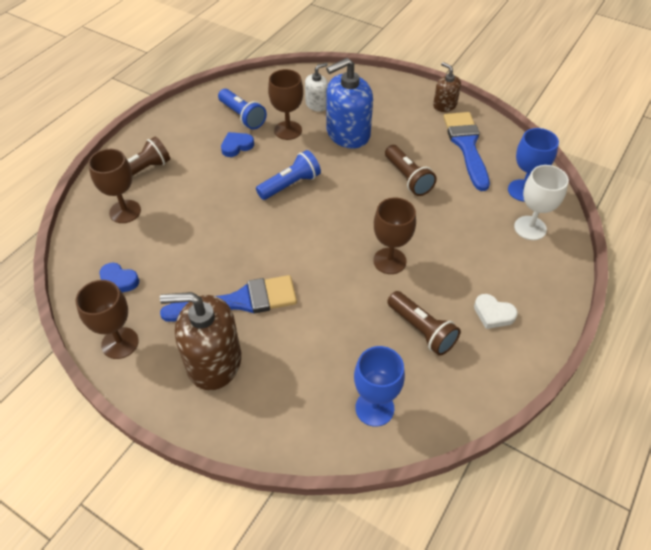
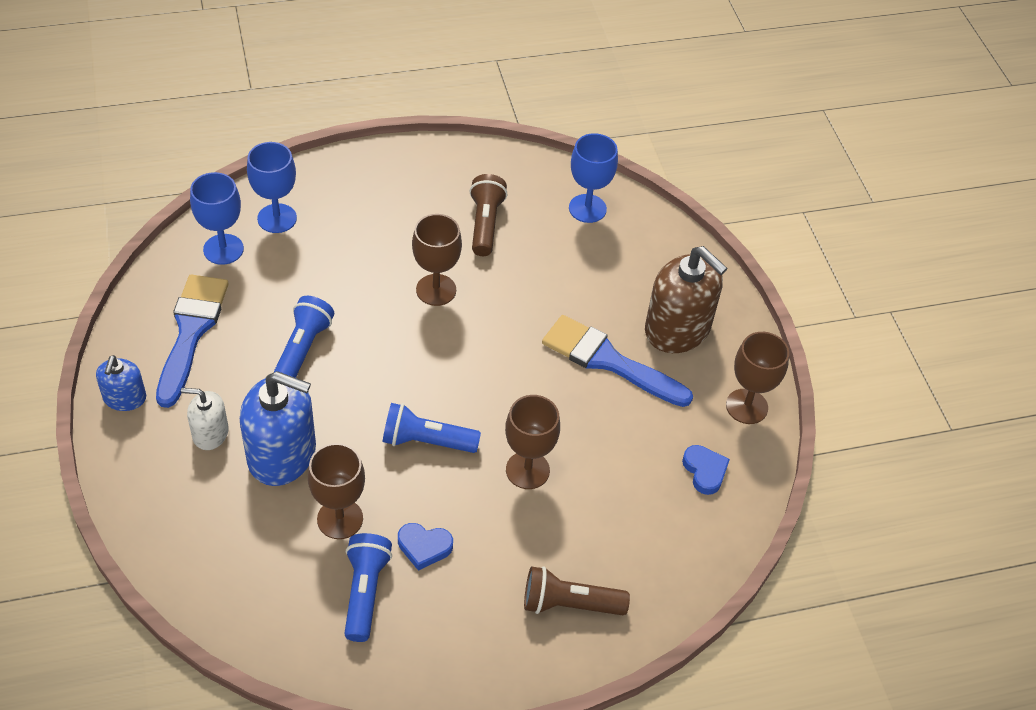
camera: 140 degrees left, 0 degrees up
(125, 211) = (635, 556): brown goblet -> brown goblet (527, 470)
(317, 104) = (256, 530): white soap dispenser -> white soap dispenser (210, 433)
(407, 178) = (303, 349): brown flashlight -> blue flashlight
(444, 105) = (125, 398): brown soap dispenser -> blue soap dispenser
(466, 146) = (191, 332): blue brush -> blue brush turned 150 degrees clockwise
(493, 314) = (415, 191): white heart -> none
(530, 228) = (277, 218): white goblet -> blue goblet

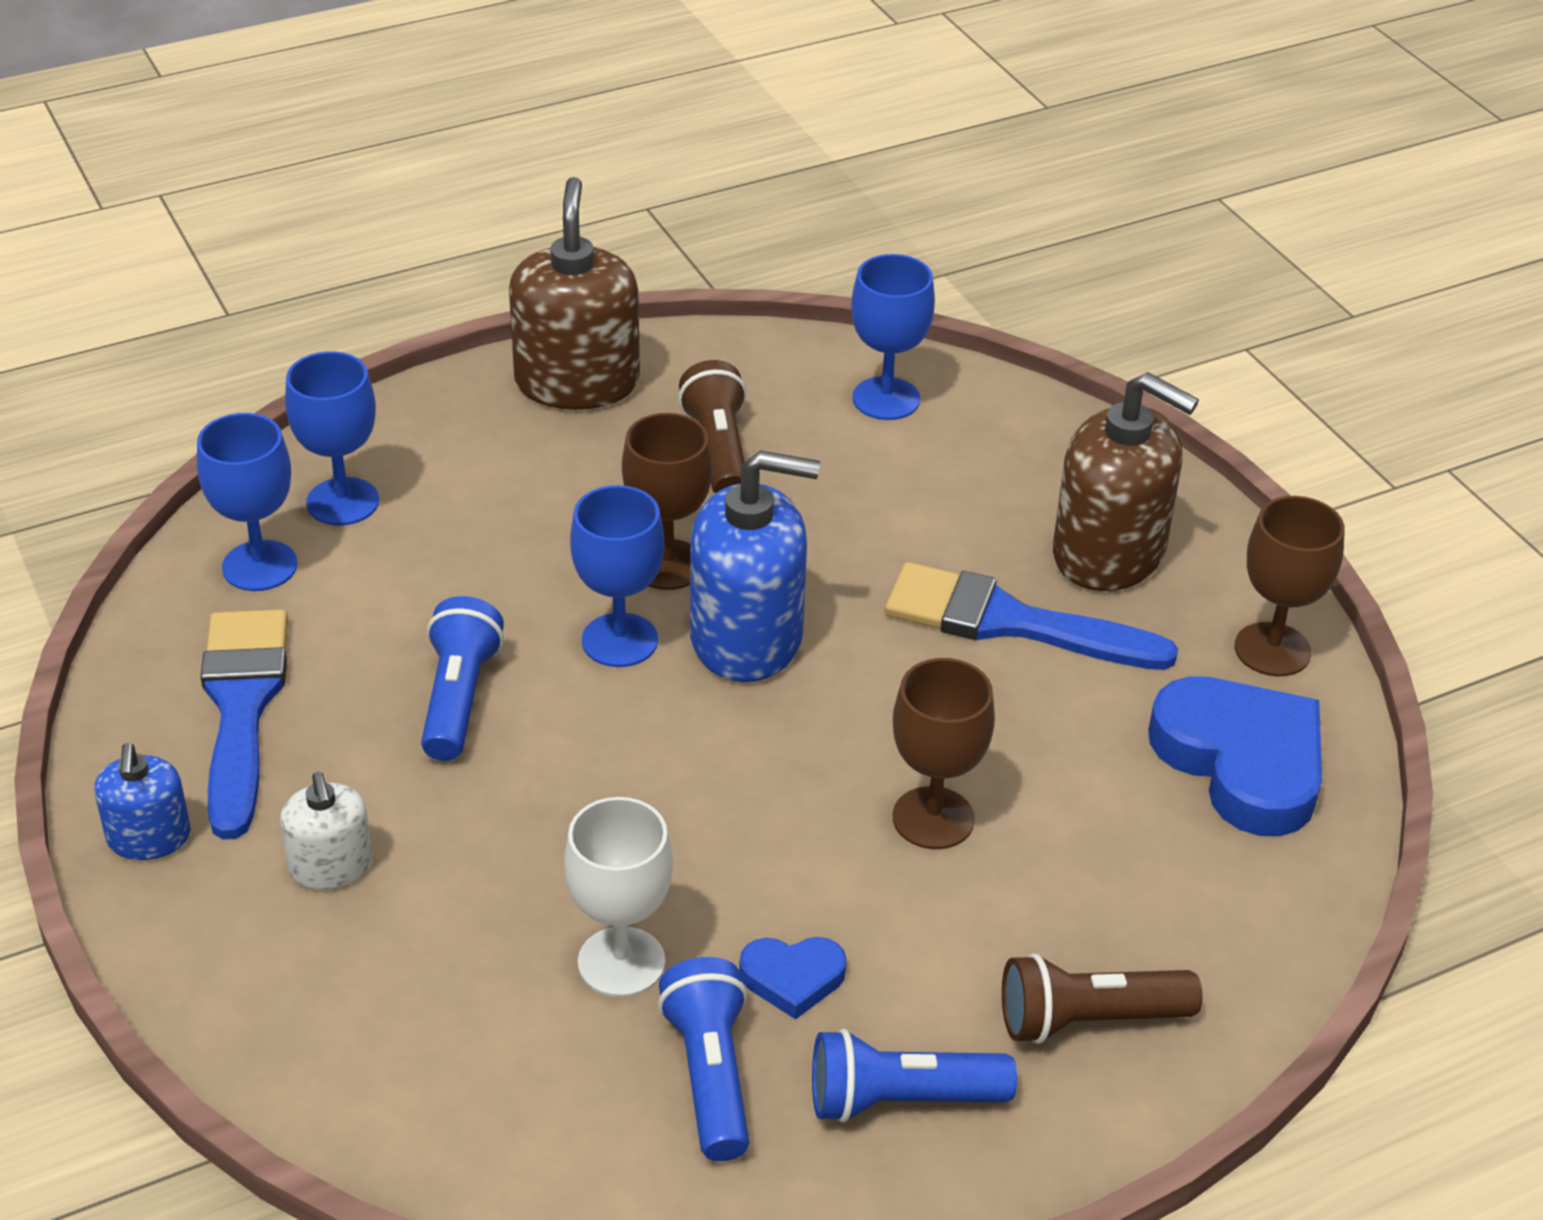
camera: 10 degrees left, 10 degrees down
(210, 433) = (331, 866): white soap dispenser -> white soap dispenser turned 105 degrees counterclockwise
(282, 454) = (477, 876): blue soap dispenser -> blue soap dispenser (747, 638)
(340, 519) = (621, 962): brown goblet -> white goblet
(396, 331) = (620, 640): none -> blue goblet
(422, 167) = (577, 382): none -> brown soap dispenser
(427, 441) = (736, 805): blue flashlight -> blue flashlight (901, 1099)
(705, 471) = (1241, 762): blue heart -> blue heart, size x2.04

